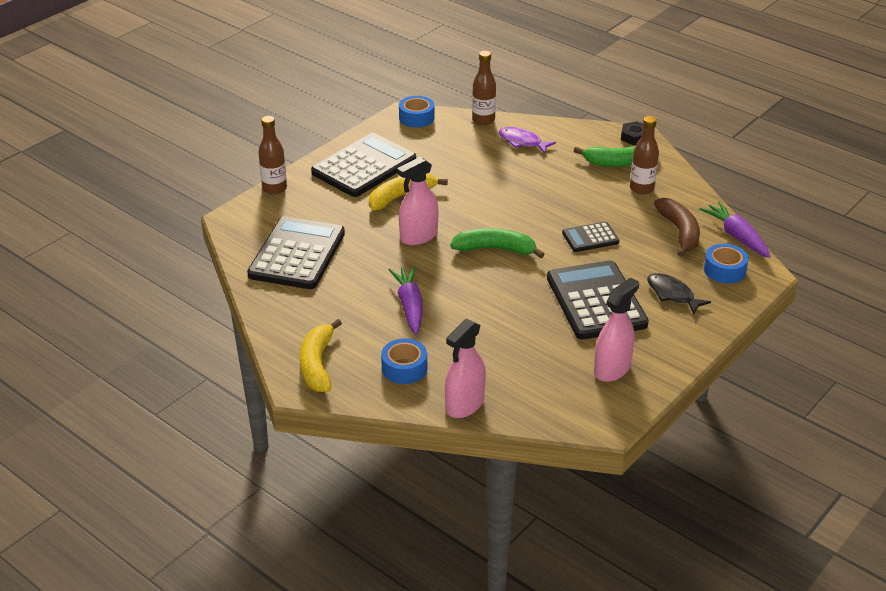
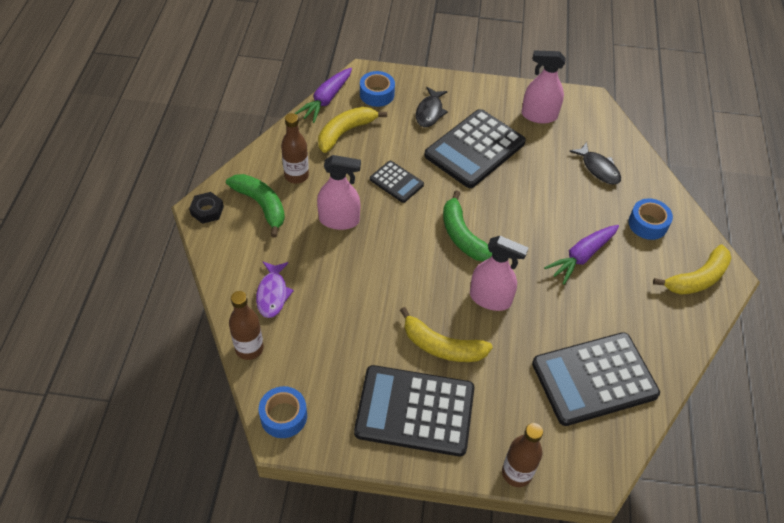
camera: 125 degrees left, 15 degrees up
(465, 404) = (646, 174): pink spray bottle -> pink spray bottle (339, 220)
(502, 373) = (598, 168): none -> black fish
(679, 232) = (345, 132): brown banana -> yellow banana

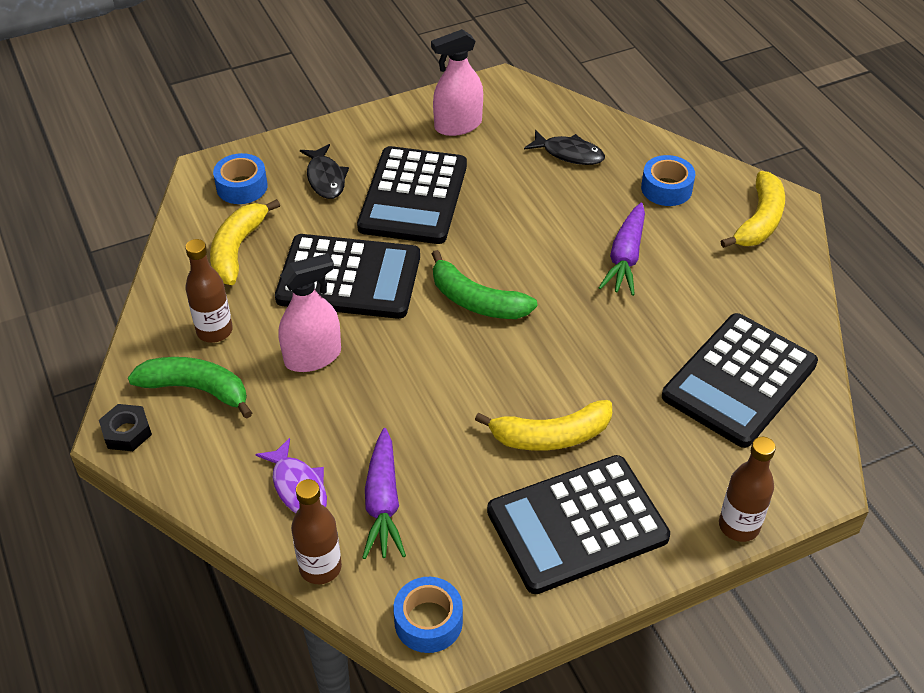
camera: 30 degrees left, 5 degrees down
(326, 100) = (180, 222): purple carrot -> purple carrot (383, 502)
(396, 182) = (349, 278): black calculator -> black calculator, size x1.98
(490, 299) = (563, 354): pink spray bottle -> none

